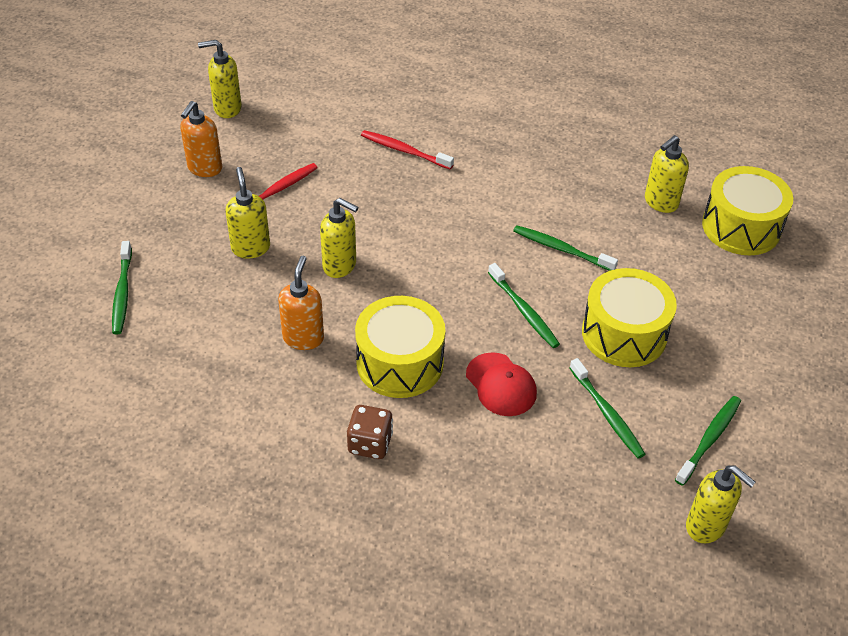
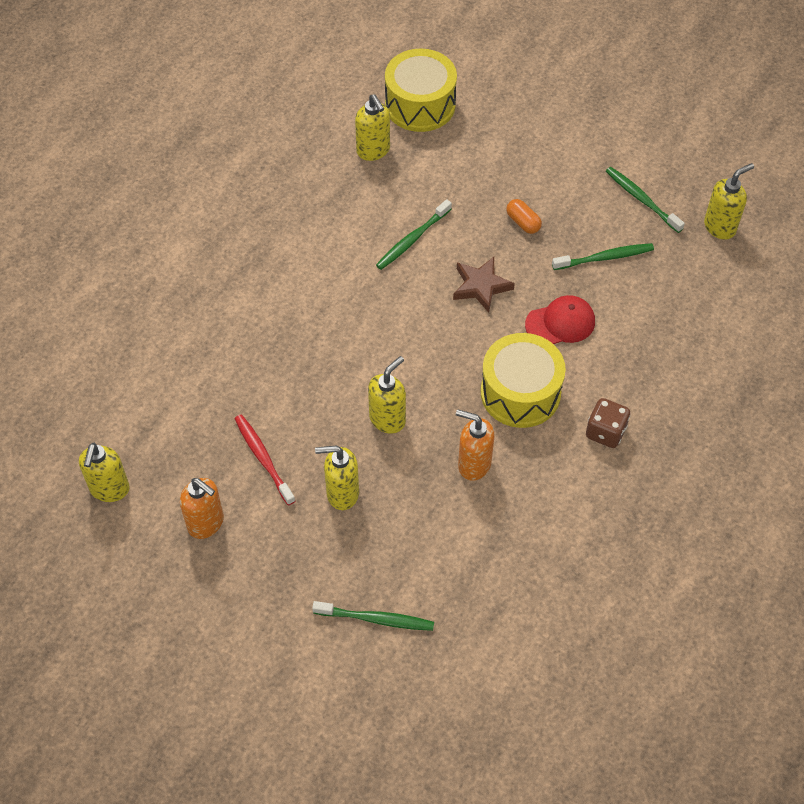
camera: 75 degrees left, 10 degrees up
(404, 150) = (237, 334): red toothbrush -> none
(524, 311) = (481, 286): green toothbrush -> brown star
(624, 334) = (523, 222): yellow drum -> orange capsule

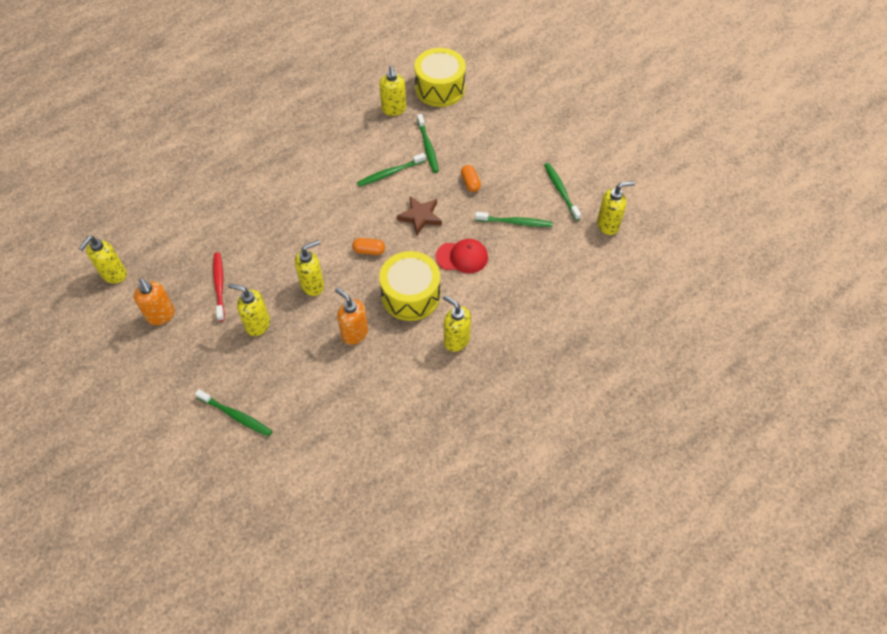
camera: 20 degrees right, 0 degrees up
(437, 351) = (369, 251): none -> orange capsule
(444, 190) = (428, 147): none -> green toothbrush
(605, 432) = (456, 340): brown dice -> yellow soap dispenser

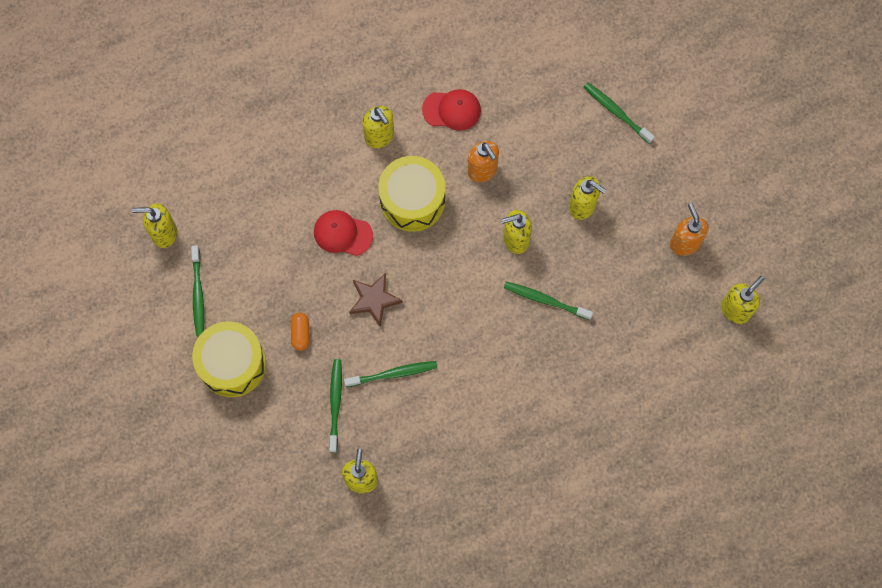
camera: 165 degrees left, 15 degrees up
(219, 285) = (618, 266): red toothbrush -> none
(369, 251) = (444, 268): orange capsule -> none
(396, 379) = (452, 110): none -> red cap
(440, 88) = (290, 502): yellow drum -> yellow drum (232, 364)
(515, 222) = (267, 264): green toothbrush -> green toothbrush (545, 300)

